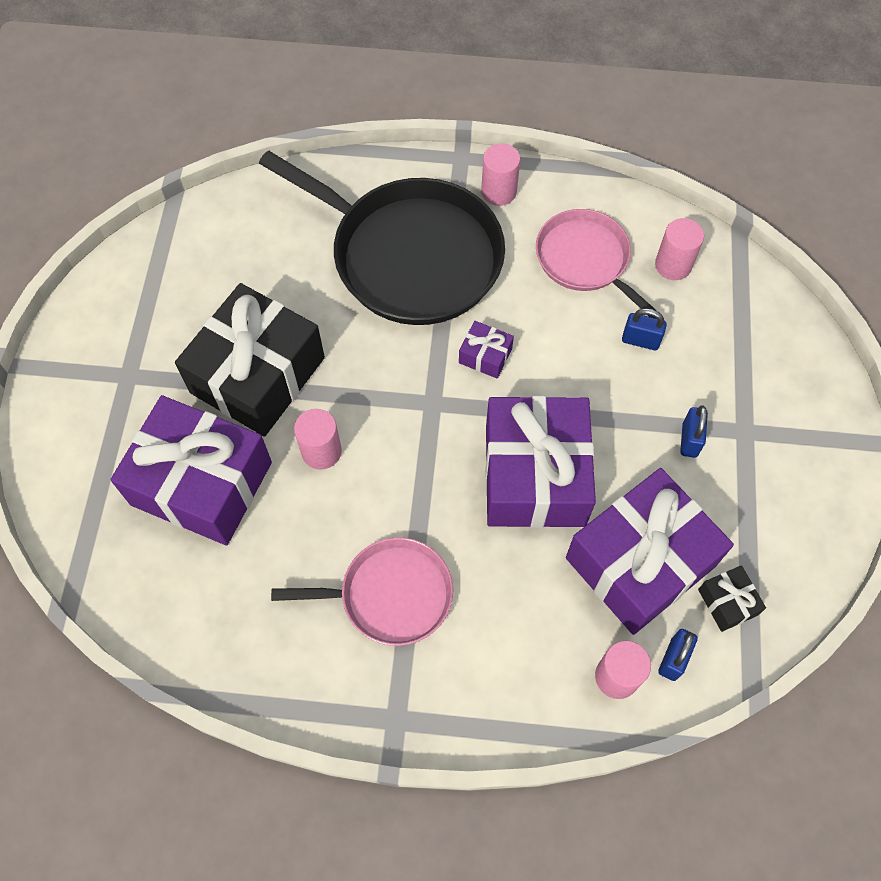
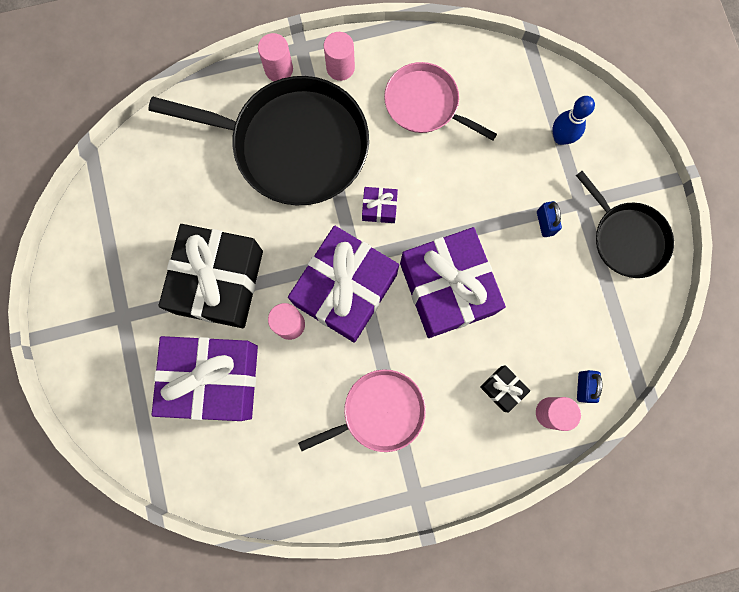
camera: 20 degrees left, 15 degrees up
(640, 340) = (486, 157): blue padlock -> none
(640, 562) = (540, 326): purple gift -> purple gift (345, 290)
(673, 265) = (490, 87): pink cylinder -> pink cylinder (279, 69)
(727, 602) = (606, 334): black gift -> black gift (502, 389)
(744, 348) = (561, 138): none -> blue bowling pin
(792, 493) = (626, 238): none -> black pan

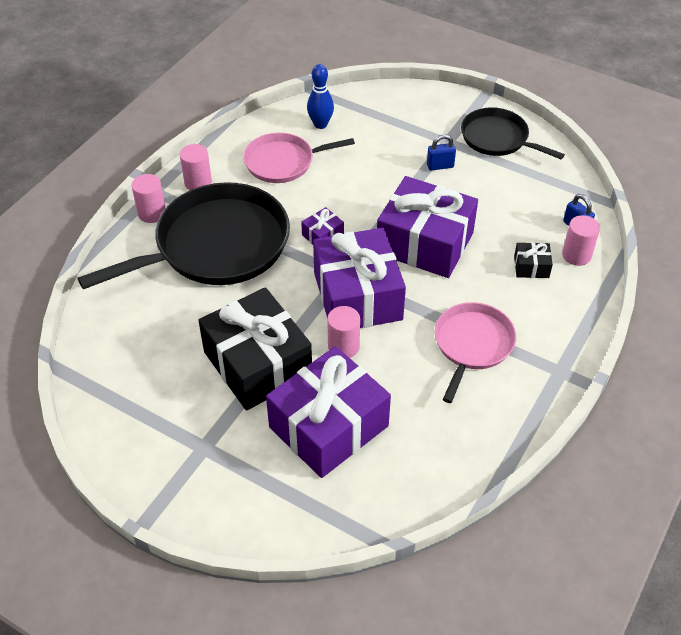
camera: 45 degrees left, 30 degrees down
(545, 223) = (440, 166): blue padlock -> blue padlock turned 45 degrees counterclockwise
(561, 138) = (393, 120): blue bowling pin -> blue bowling pin (320, 124)
(626, 238) = (497, 138): black pan -> black pan turned 150 degrees counterclockwise

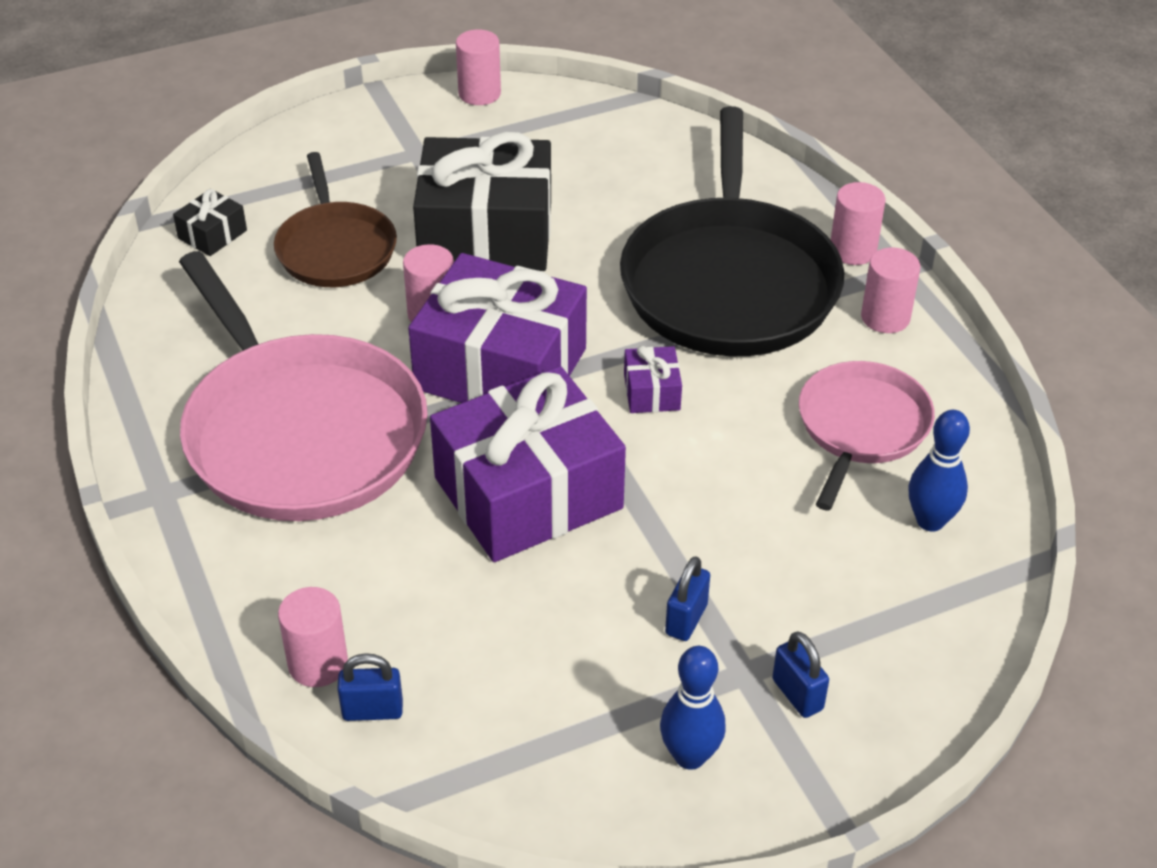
camera: 125 degrees right, 5 degrees down
(111, 455) = (479, 93): none -> pink cylinder
(328, 426) = (335, 248): purple gift -> brown pan
(442, 125) = (797, 694): none -> blue padlock
(472, 345) = (300, 432): pink pan -> pink pan, size x1.78
(497, 138) = (690, 756): black pan -> blue bowling pin
(531, 267) = (356, 588): black gift -> black gift (212, 234)

